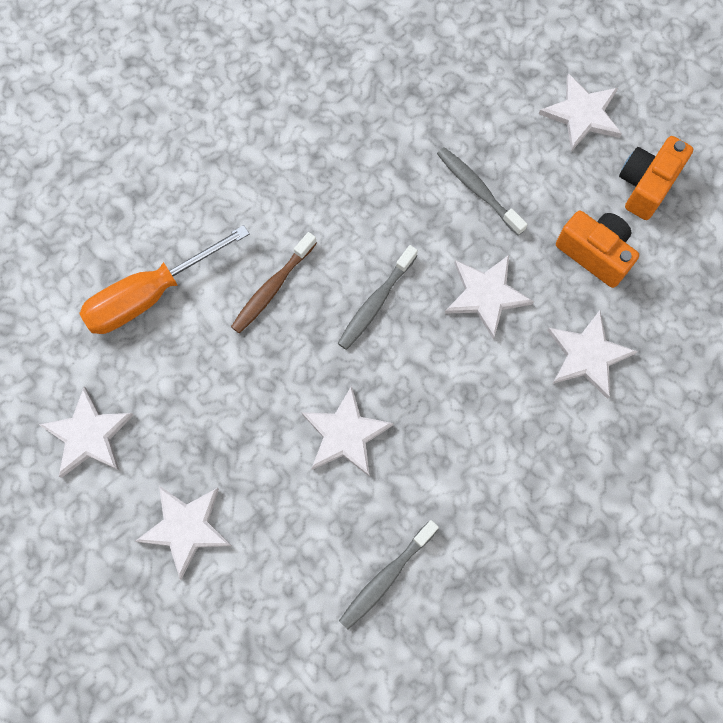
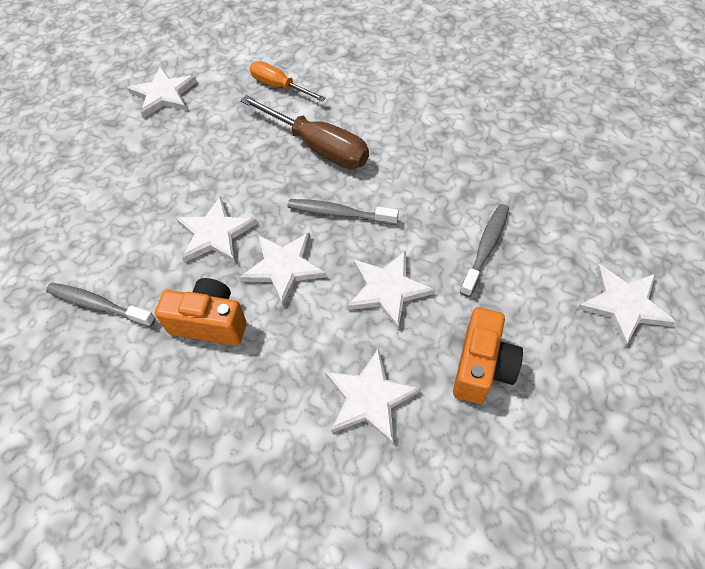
camera: 70 degrees right, 15 degrees down
(150, 295) = (279, 86): orange screwdriver -> orange screwdriver, size x0.63
(186, 528) = (110, 166): white star -> white star (284, 267)
(272, 288) = (318, 147): brown toothbrush -> brown screwdriver
(646, 185) = (588, 391): orange camera -> orange camera (210, 322)

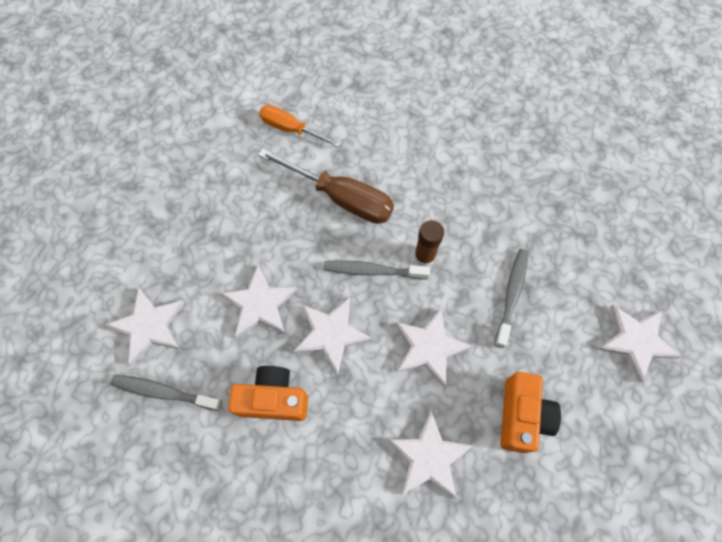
camera: 10 degrees left, 10 degrees up
(163, 94) = (175, 147): white star -> white star (149, 326)
(396, 205) = (424, 256): none -> brown glue stick

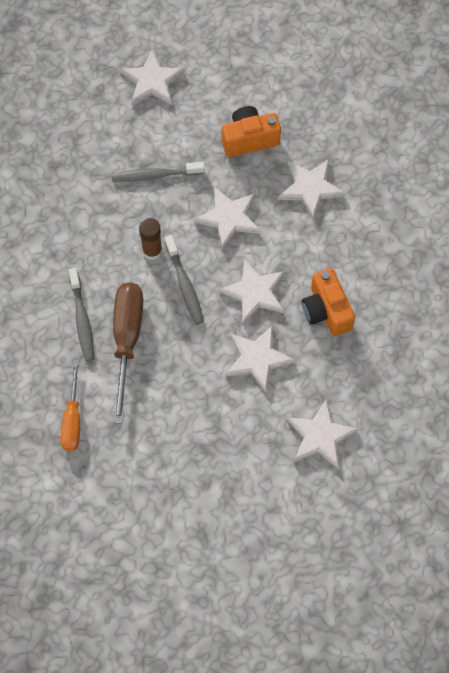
camera: 115 degrees left, 0 degrees up
(164, 392) = (364, 393): grey toothbrush -> grey toothbrush (82, 319)

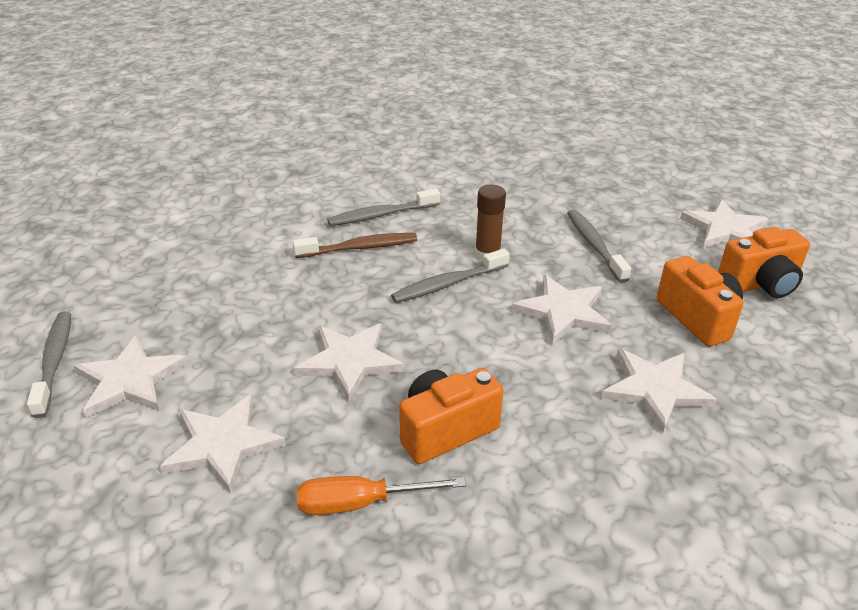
camera: 80 degrees right, 30 degrees down
(72, 419) = (254, 222): orange screwdriver -> orange screwdriver (360, 503)
(127, 340) = (360, 248): brown screwdriver -> brown toothbrush
(221, 87) = (760, 284): none -> orange camera
(227, 550) = (54, 361): none -> grey toothbrush
(254, 292) = (455, 348): white star -> white star (130, 380)

